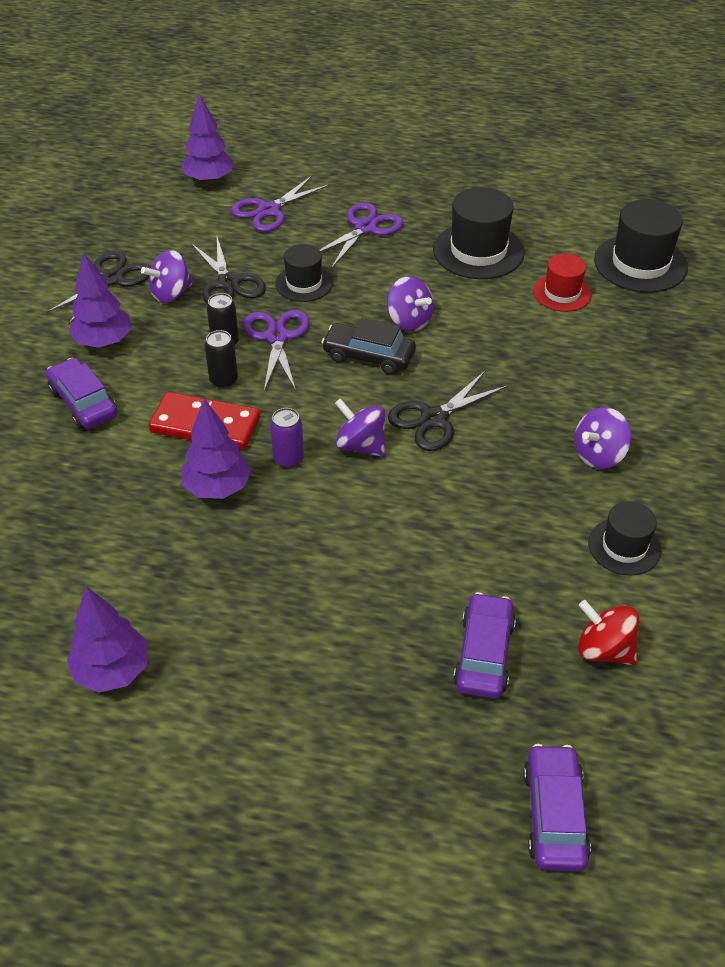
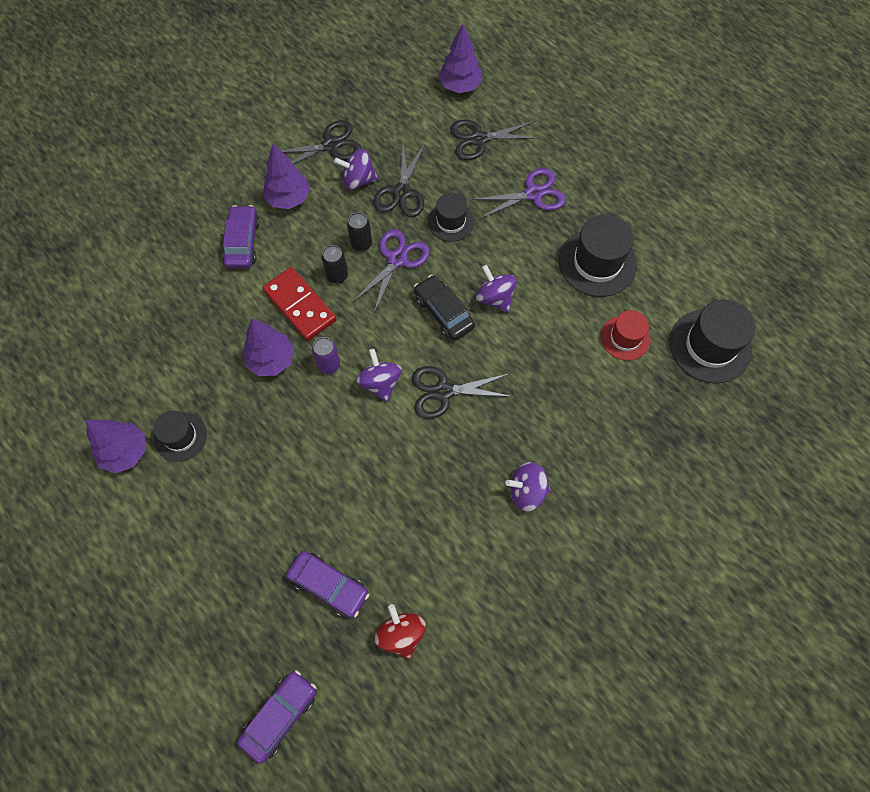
camera: 35 degrees right, 20 degrees up
(269, 210) = (479, 139): purple scissors -> black scissors
(409, 321) = (495, 298): purple spinning top -> purple spinning top turned 150 degrees clockwise
(484, 654) = (329, 586): purple car -> purple car turned 75 degrees clockwise
(624, 546) = (480, 572): black hat -> black hat (180, 437)

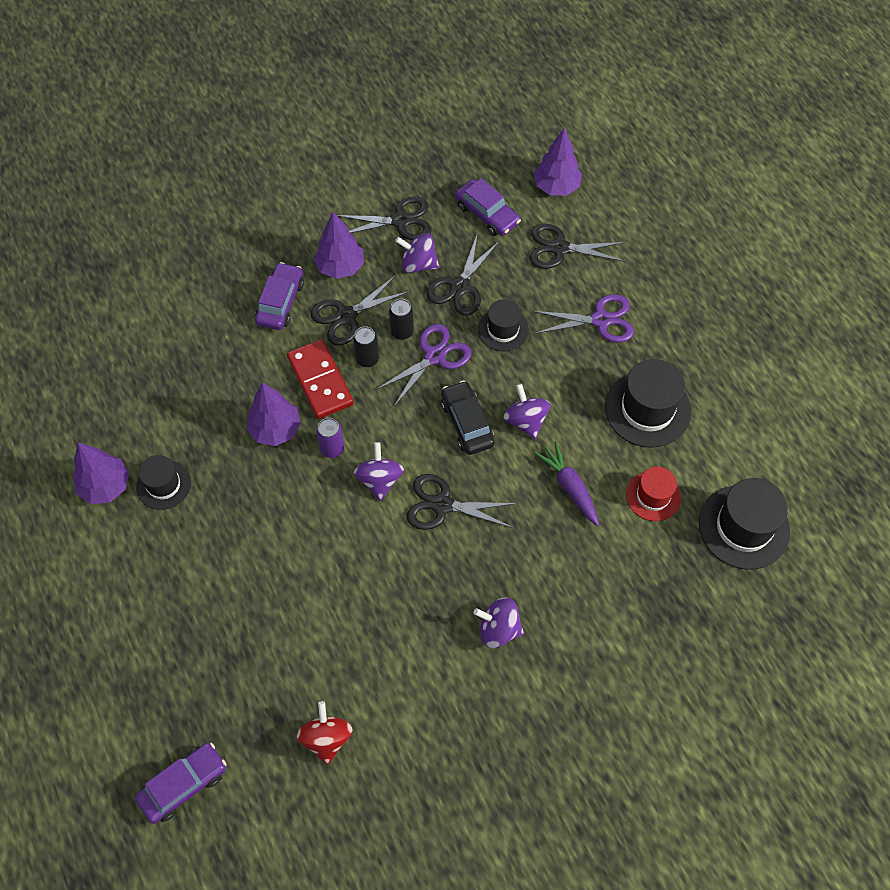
camera: 15 degrees right, 5 degrees down
(307, 241) = (346, 316): none -> black scissors
(329, 586) = (268, 671): purple car -> purple car (487, 214)
(551, 347) = (570, 487): none -> purple carrot

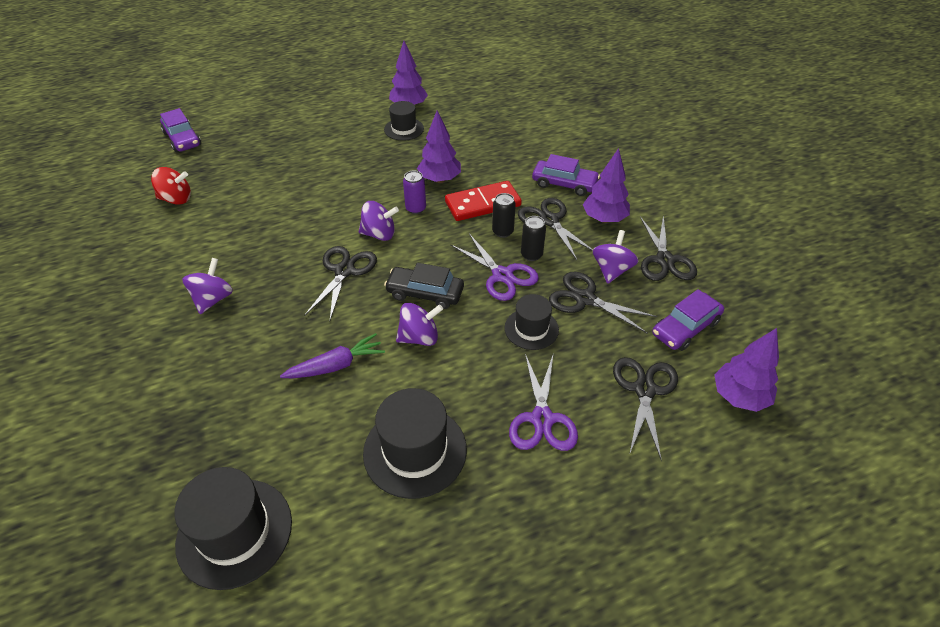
camera: 95 degrees right, 15 degrees down
(467, 423) = (425, 293): black car -> black car turned 150 degrees counterclockwise
(653, 496) = (304, 440): red hat -> none

